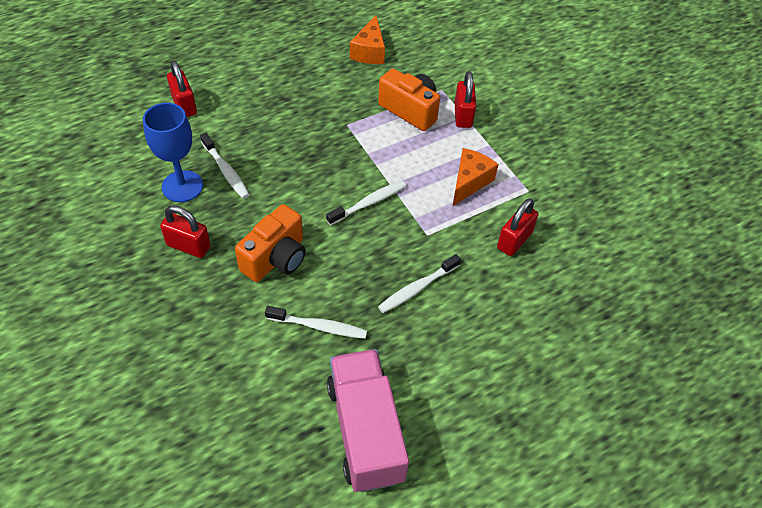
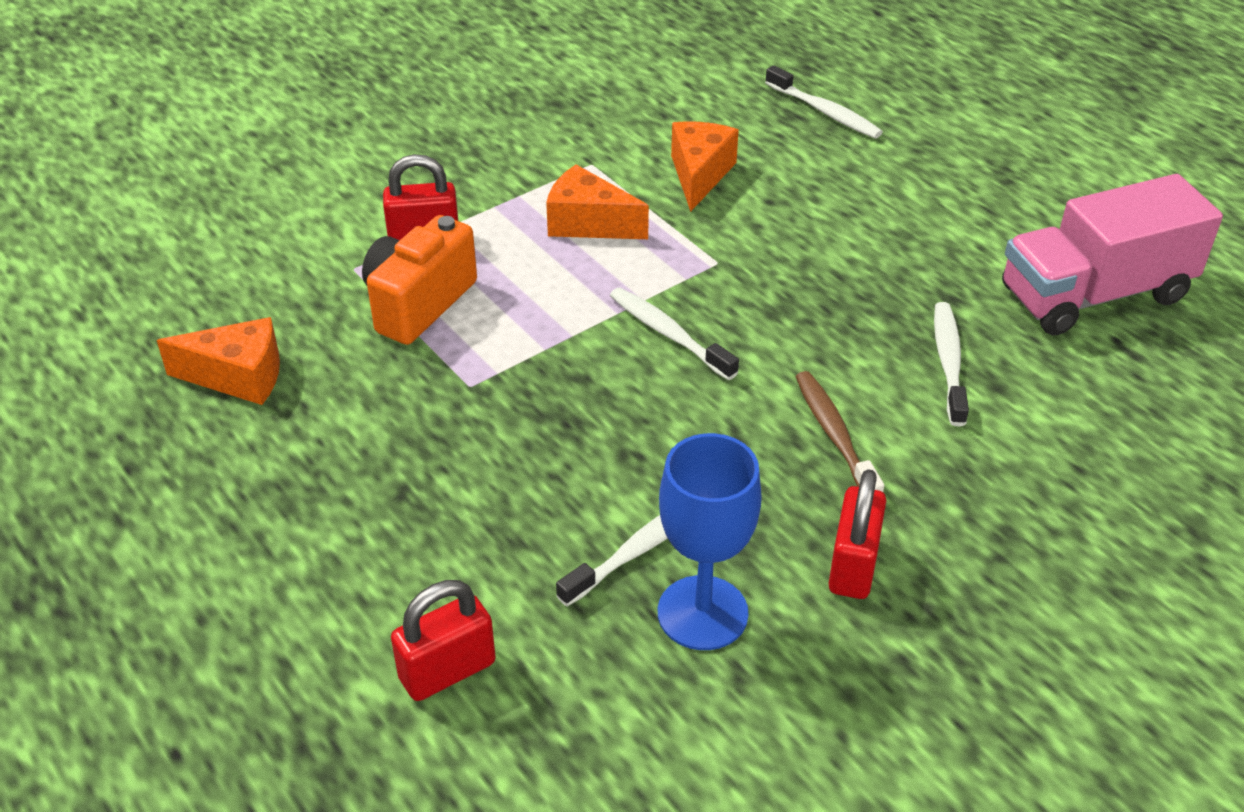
camera: 95 degrees left, 10 degrees down
(276, 258) = (834, 435): orange camera -> brown toothbrush
(417, 288) = (829, 265): white toothbrush -> white toothbrush (825, 112)
(514, 240) = (700, 175): red padlock -> orange cheese

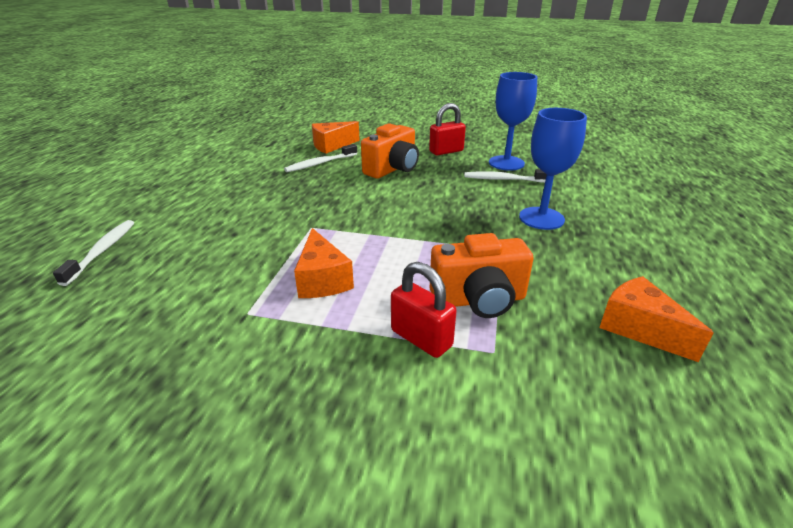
camera: 130 degrees left, 10 degrees down
(447, 670) = (610, 188): red padlock -> none
(480, 484) = (541, 218): none -> blue goblet
(668, 334) = (385, 217): white toothbrush -> none
(700, 175) = (224, 264): orange cheese -> orange cheese (332, 145)
(834, 435) = (392, 169): brown toothbrush -> orange camera
(1094, 294) = (240, 153): pink truck -> none

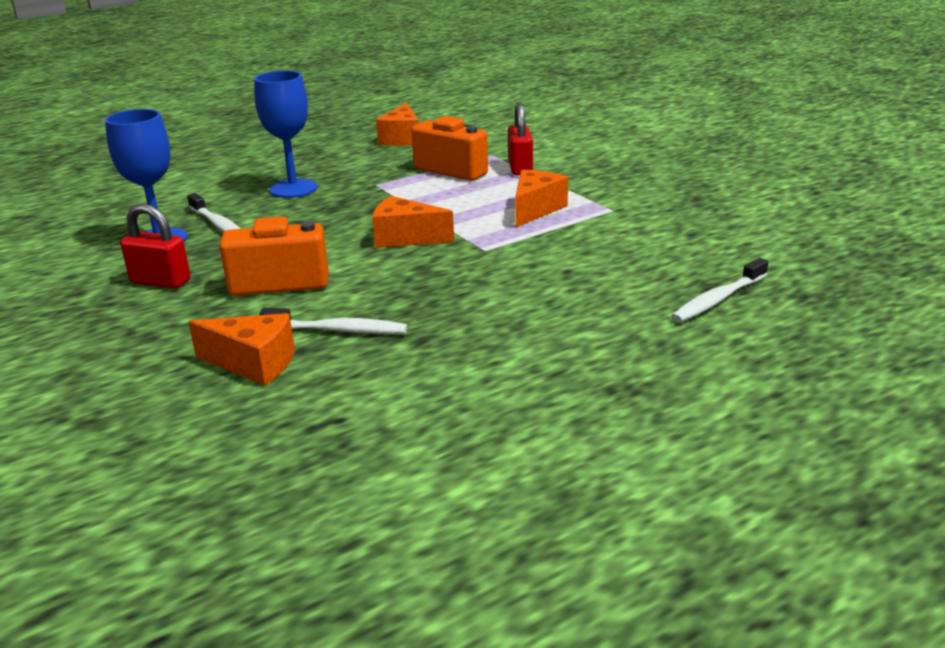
camera: 135 degrees left, 5 degrees down
(379, 214) = (405, 238): none -> orange cheese

